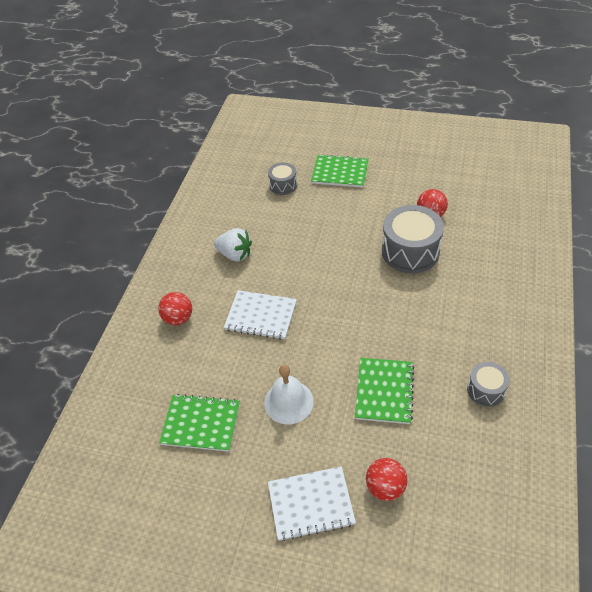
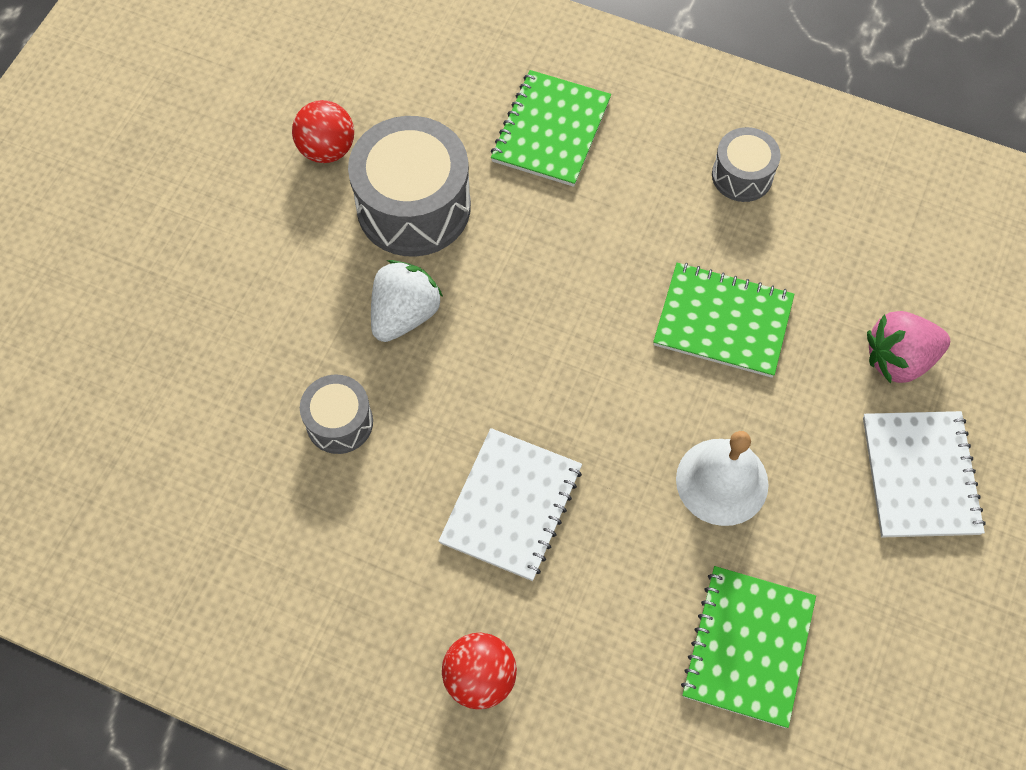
camera: 85 degrees left, 15 degrees up
(235, 254) = (324, 539): white strawberry -> white strawberry (404, 314)
(283, 185) = (133, 407): grey drum -> grey drum (339, 422)
(340, 172) = (137, 283): green notebook -> green notebook (551, 130)
(385, 487) = (898, 359): red ball -> pink strawberry

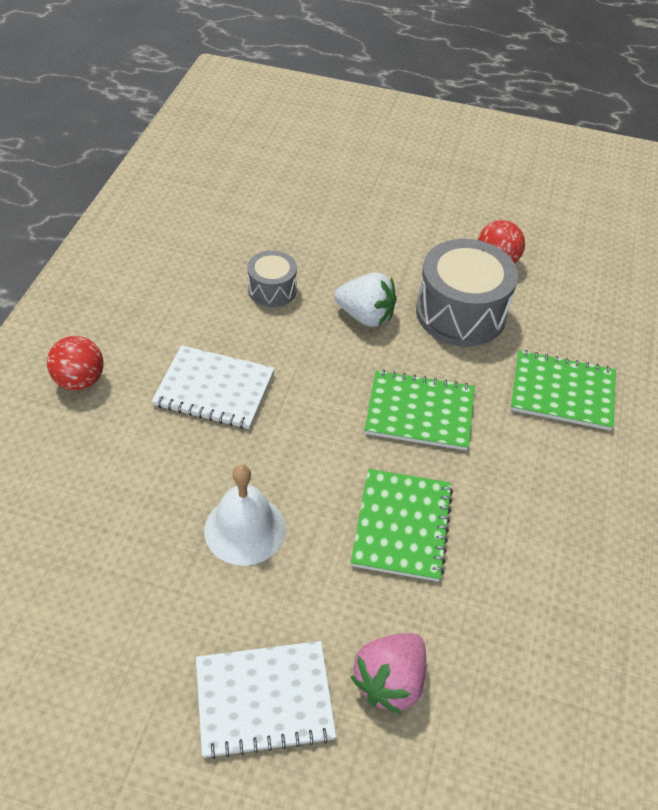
camera: 80 degrees right, 15 degrees down
(742, 175) = (564, 538): grey drum -> none
(748, 647) = (95, 552): green notebook -> green notebook (419, 412)
(898, 359) = (390, 681): pink strawberry -> pink strawberry turned 120 degrees counterclockwise

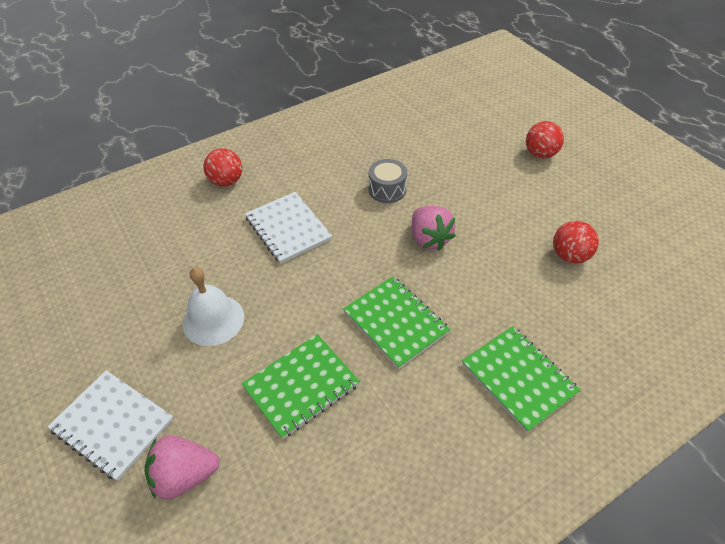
camera: 45 degrees right, 0 degrees up
(365, 316) = (429, 239): white strawberry -> pink strawberry
(377, 177) = (540, 154): none -> red ball
(461, 313) = (500, 275): grey drum -> none

